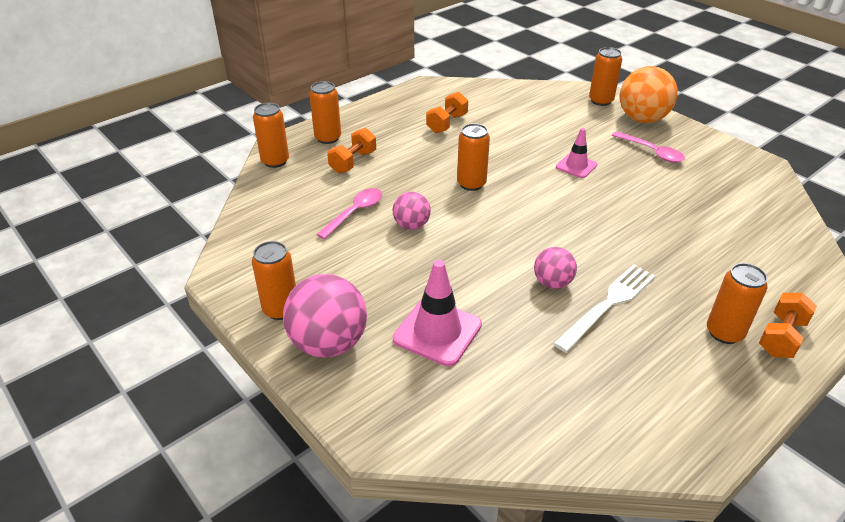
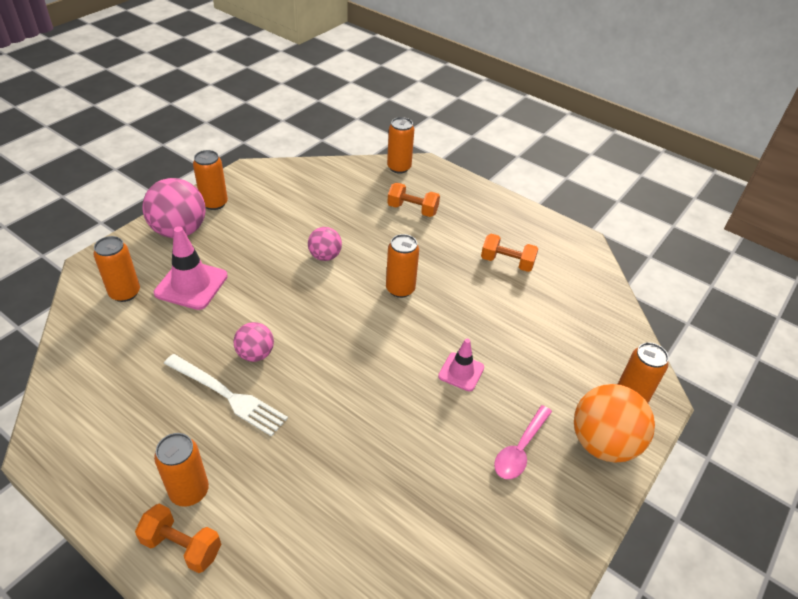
camera: 75 degrees right, 5 degrees up
(328, 138) = (446, 189): orange can -> orange can (125, 293)
(354, 213) = (336, 221): pink spoon -> none

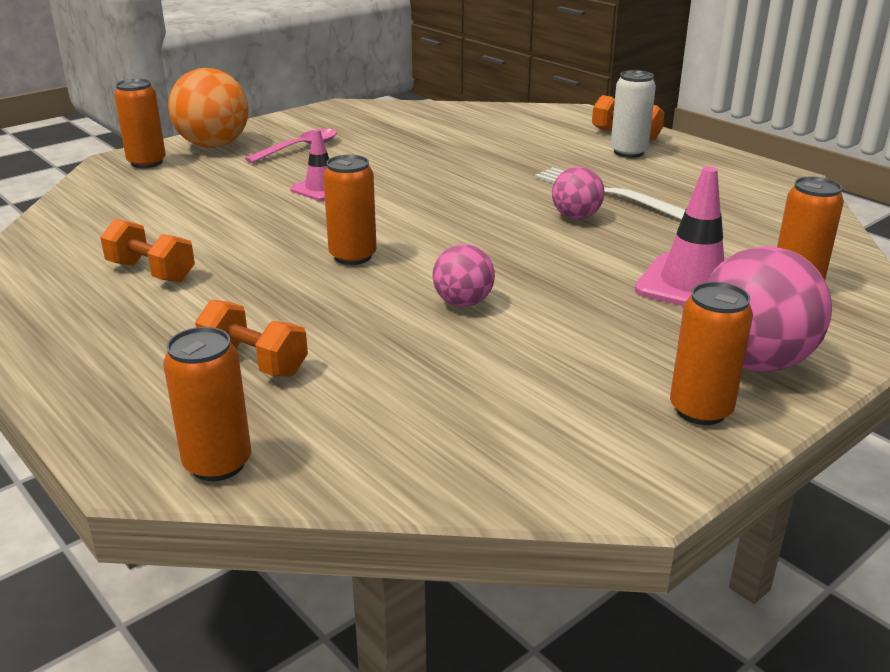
camera: 165 degrees left, 15 degrees down
(189, 491) = (628, 152): orange can -> white can

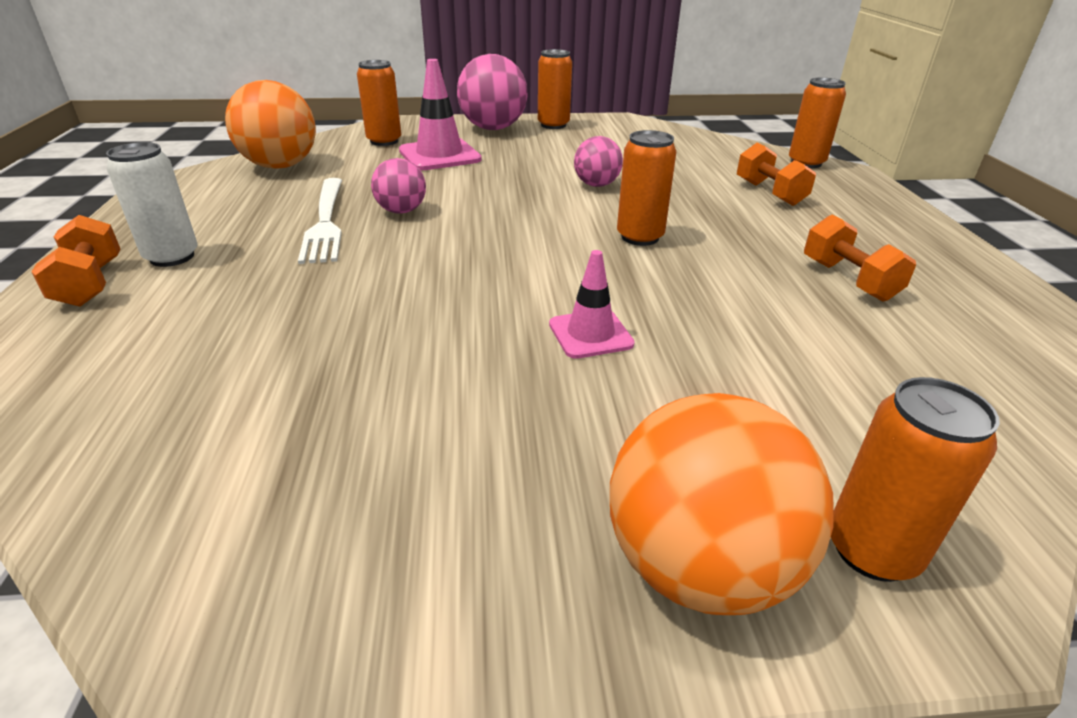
camera: 145 degrees left, 5 degrees up
(299, 148) = (532, 459): pink spoon -> none
(778, 220) = (280, 166): none -> orange ball

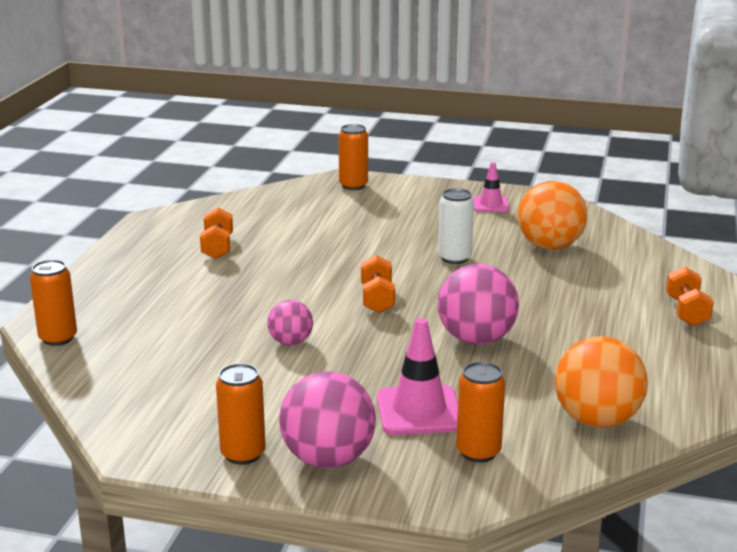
camera: 160 degrees left, 10 degrees down
(172, 257) = (645, 324): white can -> white can (454, 258)
(325, 222) = (539, 338): white fork -> none
(401, 211) = (476, 339): pink ball -> pink ball, size x1.77
(590, 334) = (392, 245): pink traffic cone -> pink traffic cone (491, 205)
(640, 237) = (308, 290): orange can -> none
(699, 566) = (409, 190): orange ball -> orange ball (550, 246)
(769, 193) = (155, 311): orange dumbbell -> orange dumbbell (377, 299)

